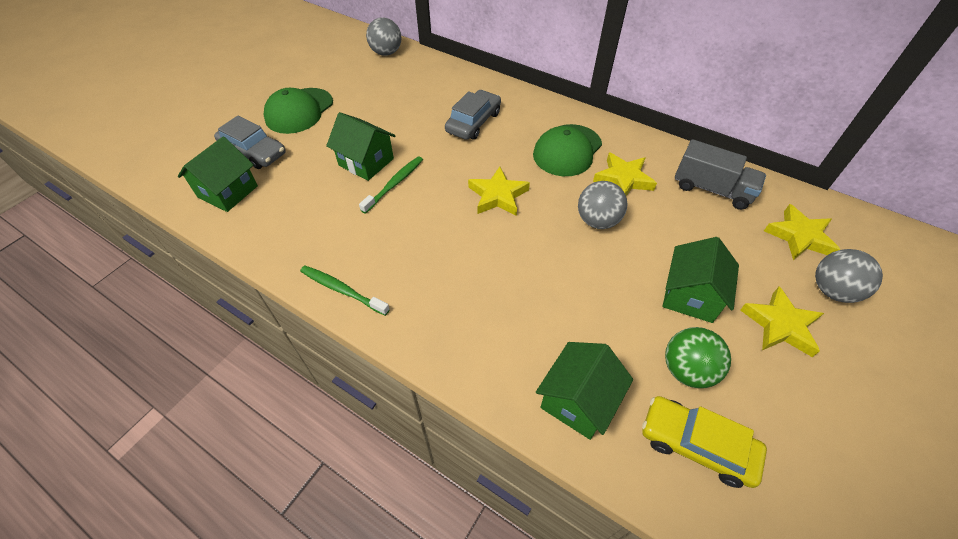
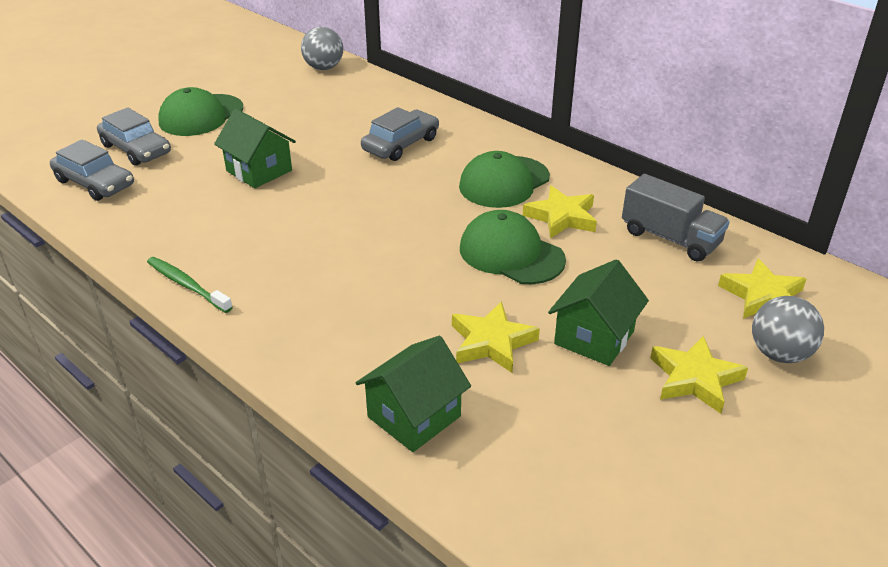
camera: 10 degrees right, 15 degrees down
(228, 191) = (95, 183): green house -> grey car
(394, 184) = (283, 195): green toothbrush -> none
(498, 195) = (400, 217): yellow star -> yellow star (491, 342)
(597, 221) = (511, 254): grey ball -> green cap
(687, 370) = (557, 405): green ball -> none
(696, 445) = (537, 474): yellow car -> none

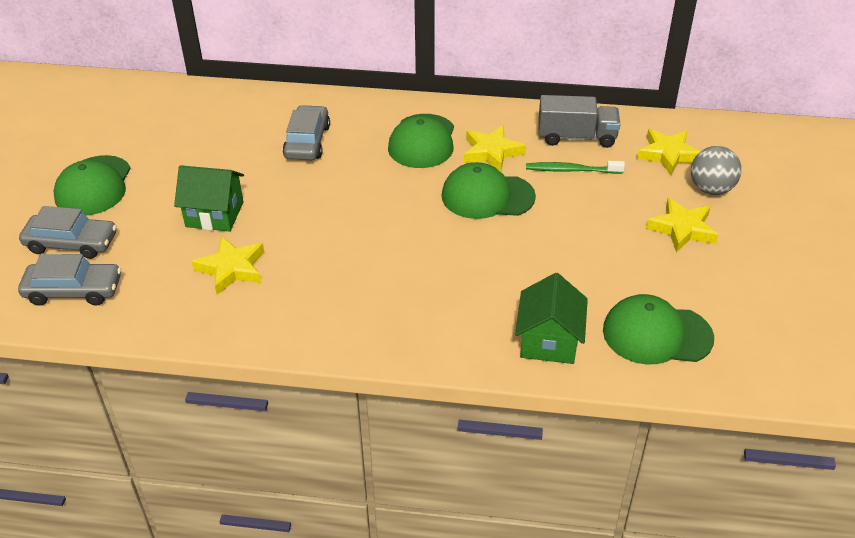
camera: 35 degrees left, 5 degrees up
(187, 285) = (276, 335): green toothbrush -> green toothbrush (572, 170)
(324, 68) = (154, 95): grey ball -> none
(491, 342) = (542, 266): yellow star -> yellow star (232, 268)
(538, 472) = (657, 334): none -> green cap
(594, 337) = (600, 231): green house -> none

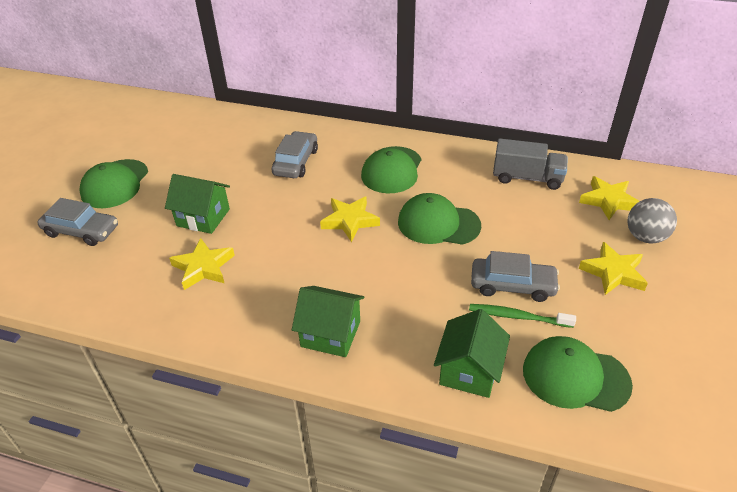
camera: 10 degrees right, 0 degrees up
(73, 291) = (69, 273): grey car -> grey car (512, 285)
(394, 322) = (331, 334): none -> green house
(491, 152) = (449, 185): yellow star -> yellow star (350, 221)
(572, 170) = (518, 207): green toothbrush -> green toothbrush (518, 317)

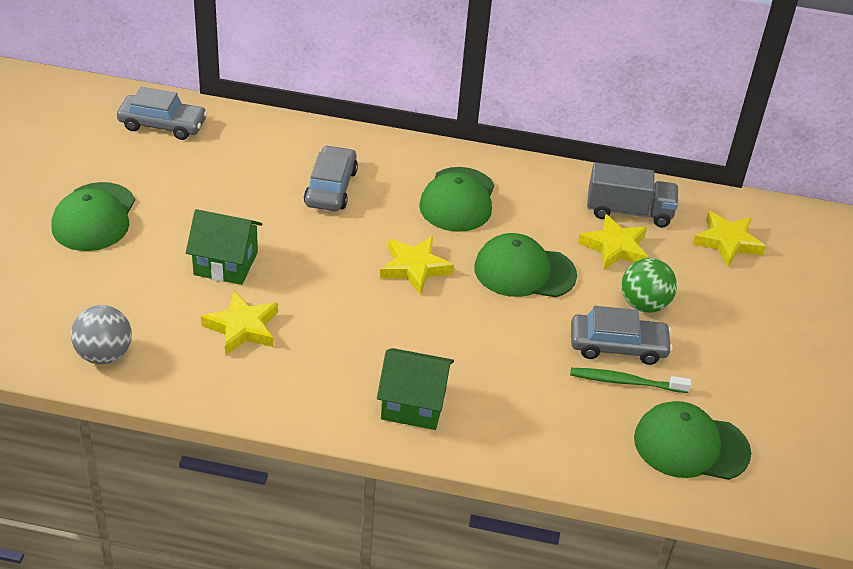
camera: 10 degrees left, 0 degrees up
(81, 231) = (70, 281): grey car -> grey car (163, 125)
(469, 371) = (575, 441): green house -> none
(536, 250) = (644, 304): none -> green ball
(613, 272) = (732, 330): yellow star -> yellow star (615, 247)
(645, 237) = (769, 287): grey ball -> grey ball (104, 354)

